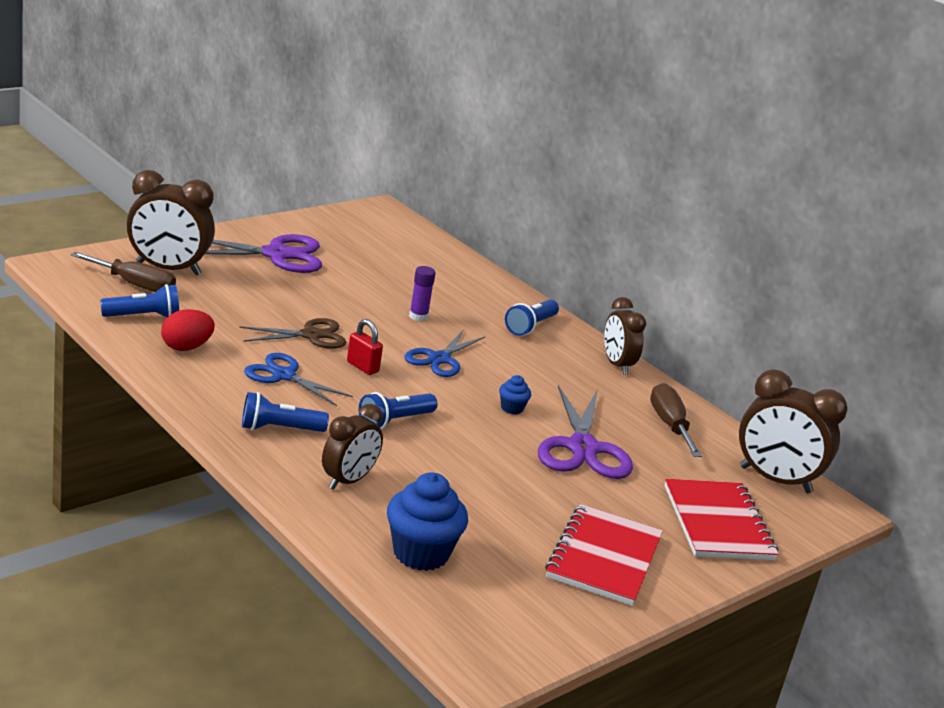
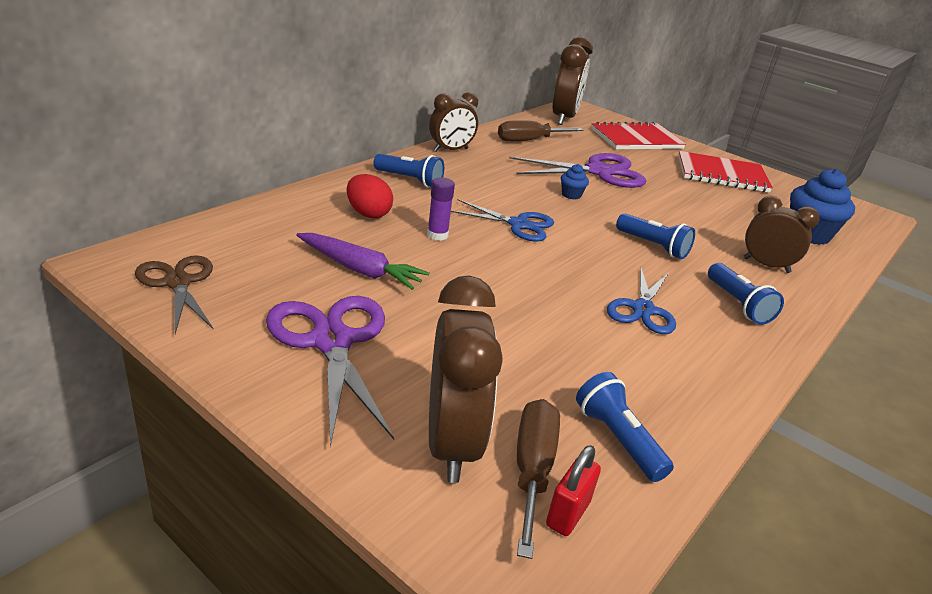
camera: 100 degrees left, 5 degrees up
(186, 347) = (656, 386): red egg -> red egg (368, 214)
(311, 335) = (540, 298): brown scissors -> brown scissors (178, 282)
(362, 367) = (576, 264): red padlock -> red padlock (567, 514)
(364, 277) = (360, 270): none -> purple carrot

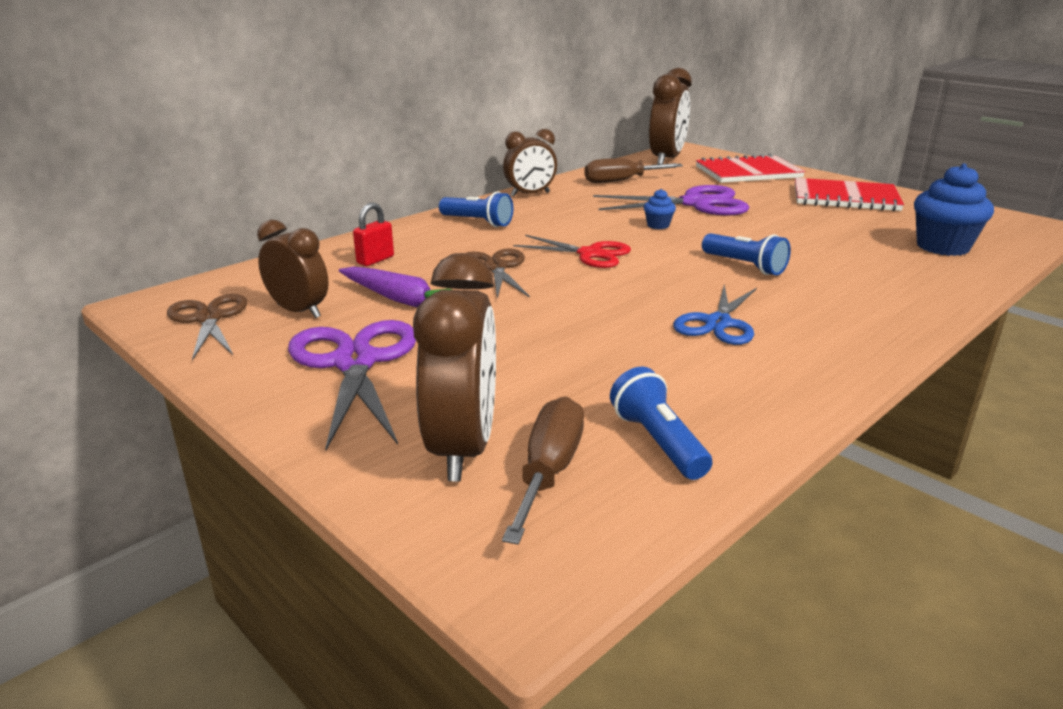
camera: 10 degrees right, 5 degrees down
(368, 214) = (424, 253): red egg -> none
(437, 235) = (495, 267): purple glue stick -> brown scissors
(519, 225) = (590, 254): blue scissors -> red scissors
(567, 514) = (580, 511): red padlock -> red padlock (375, 260)
(738, 304) = (837, 315): blue flashlight -> none
(766, 265) = (882, 277): brown clock -> brown clock (299, 311)

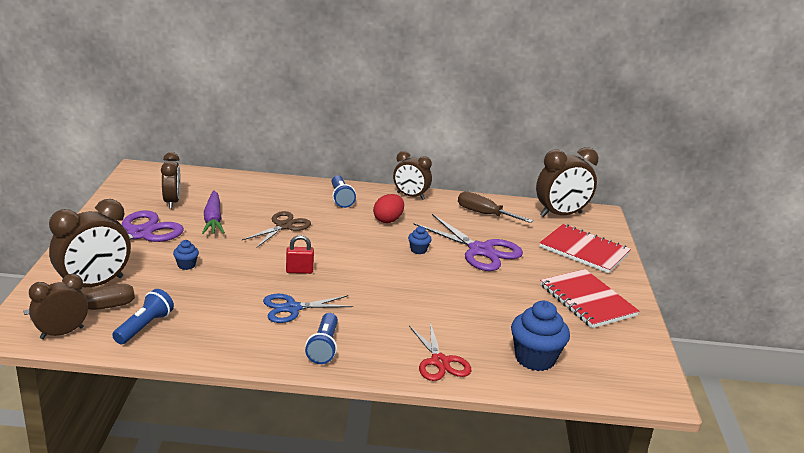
camera: 45 degrees right, 0 degrees up
(209, 318) = (142, 187): brown scissors -> none
(375, 260) = (251, 194): red padlock -> red padlock (299, 271)
(508, 355) = (186, 265): none -> blue cupcake
(568, 218) = (388, 220): none -> red egg
(590, 254) = (340, 244): red scissors -> red scissors (439, 362)
(595, 531) = (62, 333): none -> brown clock
(744, 266) = (389, 295): blue flashlight -> blue flashlight (324, 347)

